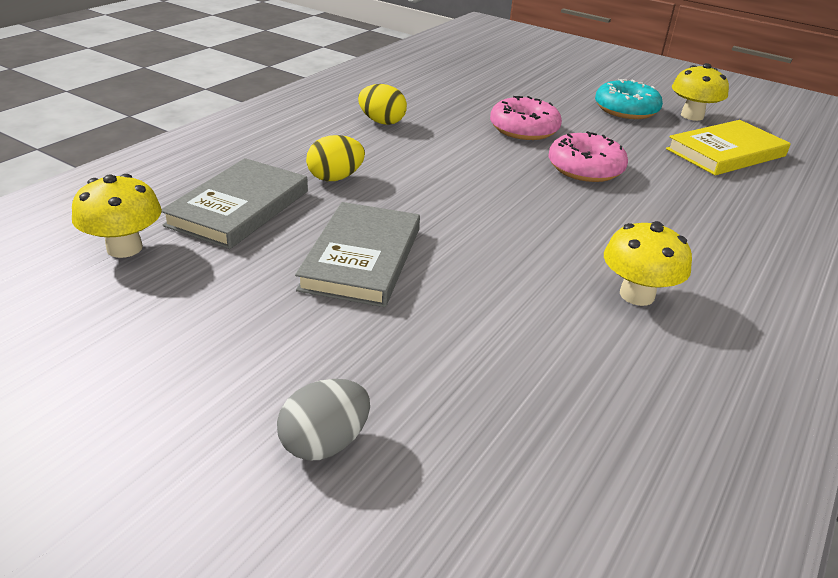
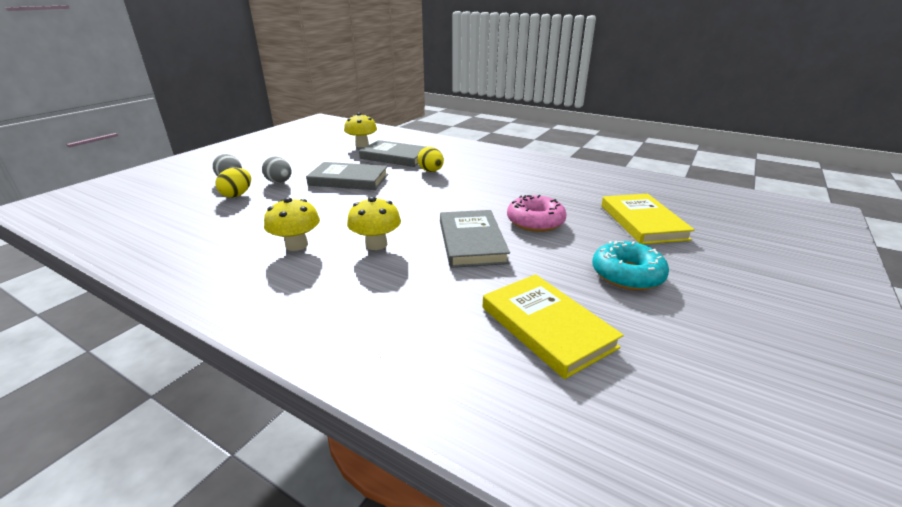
camera: 90 degrees right, 5 degrees down
(360, 350) = (279, 182): none -> grey egg
(382, 122) = (514, 178): yellow egg -> yellow egg (237, 195)
(516, 83) = (642, 222): none -> yellow book
(585, 168) = (471, 242): pink donut -> grey book
(692, 116) = (650, 320): yellow mushroom -> yellow mushroom (376, 244)

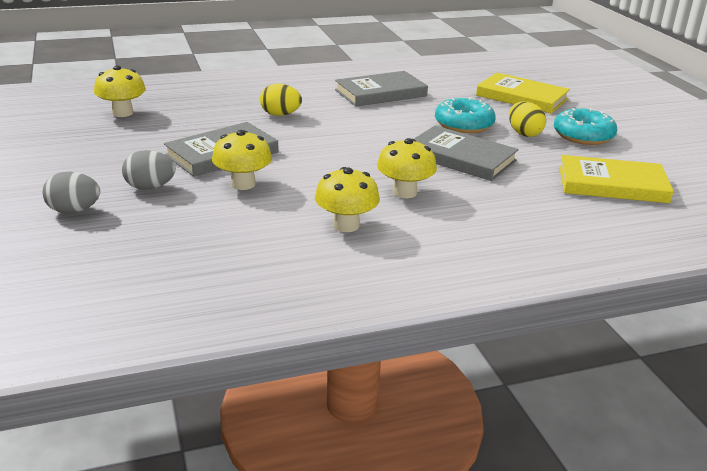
camera: 50 degrees left, 0 degrees up
(237, 195) = (140, 219): yellow egg -> yellow egg (524, 134)
(316, 198) = (243, 184): none -> yellow mushroom
(395, 157) = (203, 113): grey book -> grey book (381, 93)
(535, 221) = (464, 124): pink donut -> turquoise donut

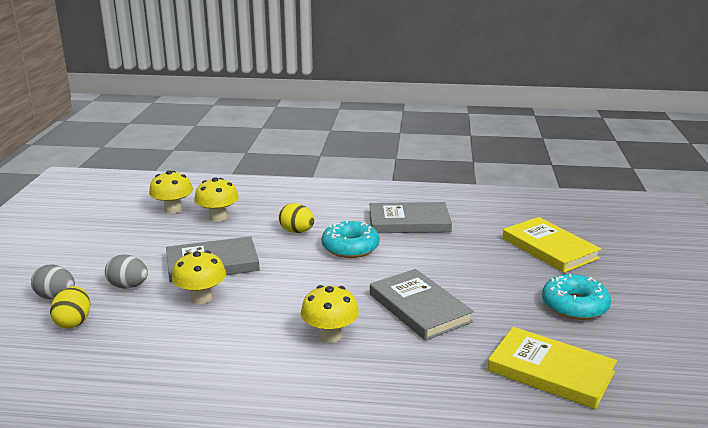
camera: 25 degrees right, 5 degrees down
(346, 225) = (246, 359): yellow mushroom -> yellow mushroom (218, 217)
(464, 124) = (458, 270): turquoise donut -> turquoise donut (350, 247)
(524, 134) = (511, 292): yellow egg -> yellow egg (74, 322)

